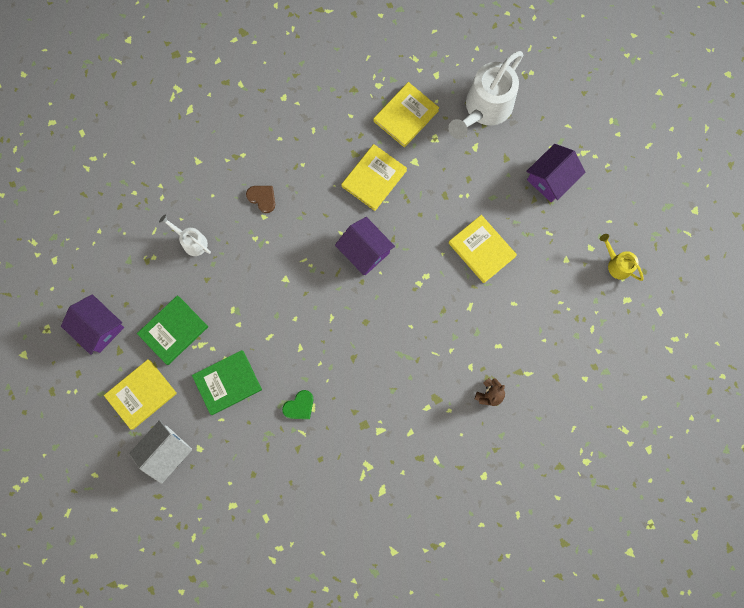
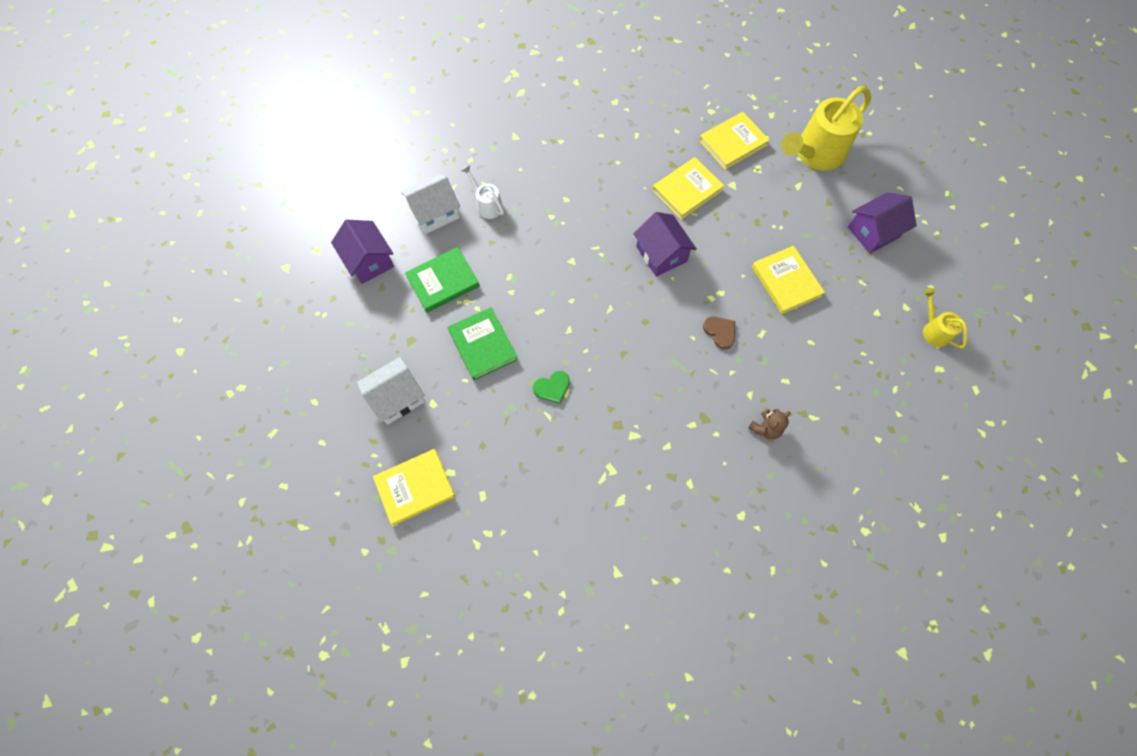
camera: 15 degrees right, 10 degrees down
(141, 394) = (390, 334): yellow book -> yellow book (415, 487)
(145, 263) = (434, 213): none -> white house
(227, 382) = (483, 345): green book -> green book turned 75 degrees clockwise
(262, 198) = (569, 182): brown heart -> brown heart (720, 332)
(484, 109) = (814, 154): white watering can -> yellow watering can

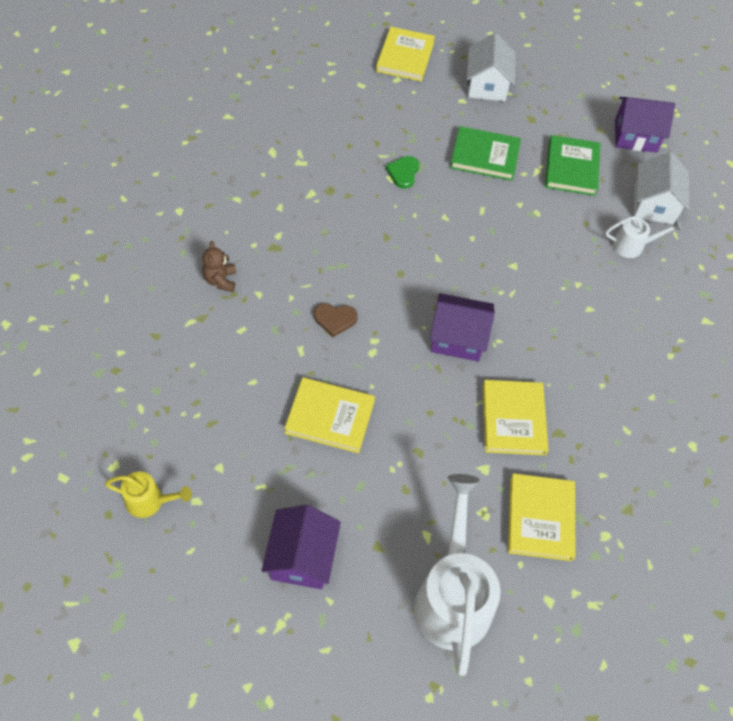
camera: 125 degrees right, 10 degrees down
(814, 154) = (453, 595): yellow watering can -> white watering can

